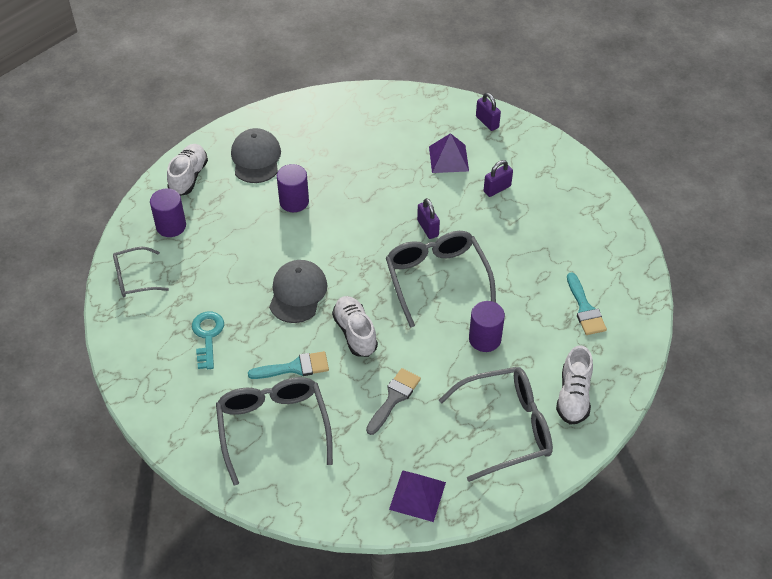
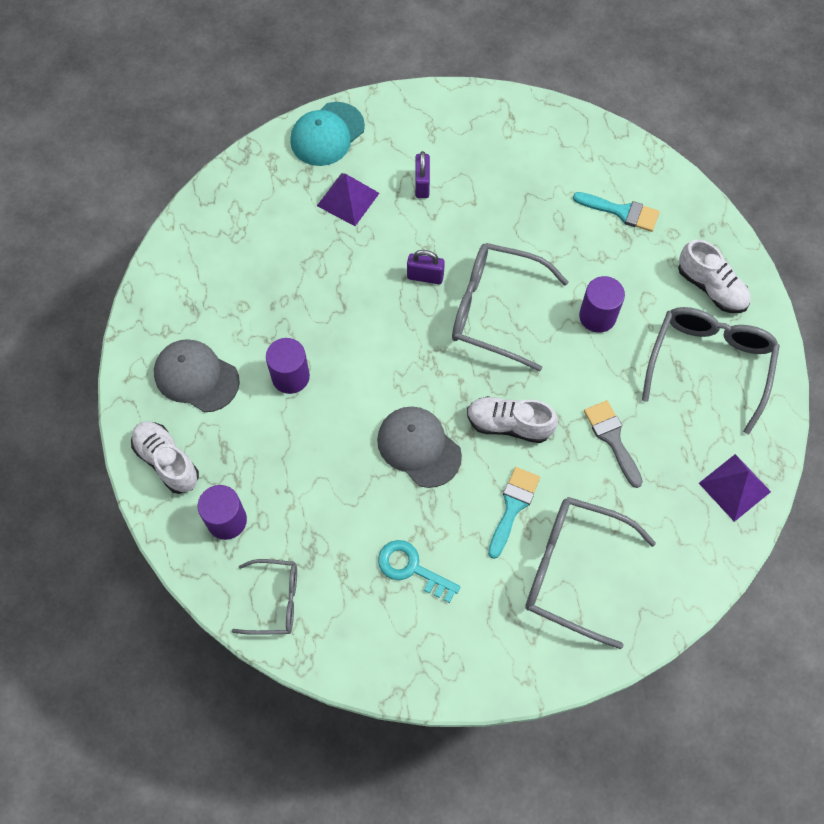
camera: 55 degrees left, 15 degrees up
(135, 278) = (274, 600): grey glasses -> grey glasses turned 105 degrees counterclockwise
(487, 122) = (327, 134): purple padlock -> turquoise cap

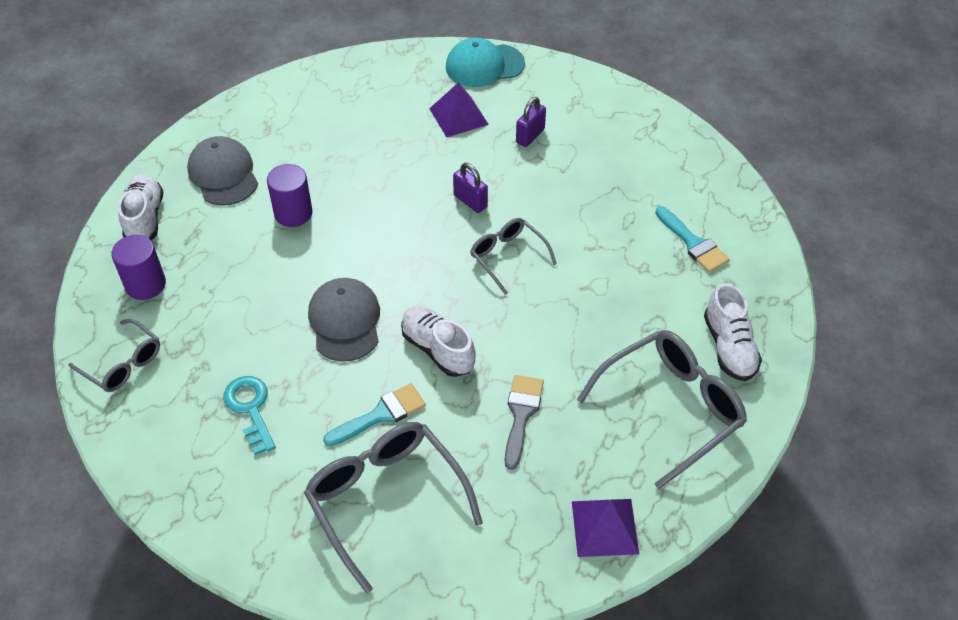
camera: 35 degrees right, 15 degrees down
(496, 310) = (508, 257): grey glasses -> grey glasses, size x0.58
(597, 316) = (596, 311): purple cylinder -> none

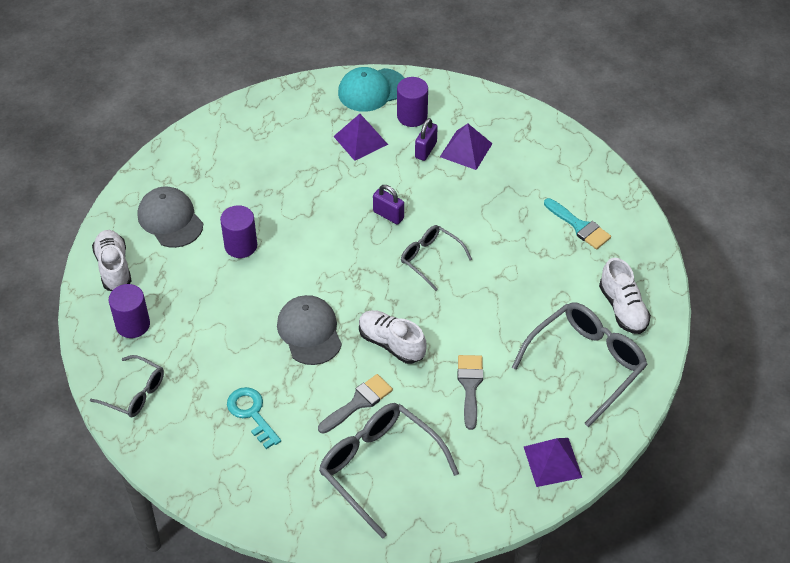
camera: 10 degrees left, 0 degrees up
(381, 414) = (358, 402): turquoise brush -> grey brush
(523, 98) = (412, 116): none -> purple cylinder
(576, 141) = (466, 150): none -> purple pyramid

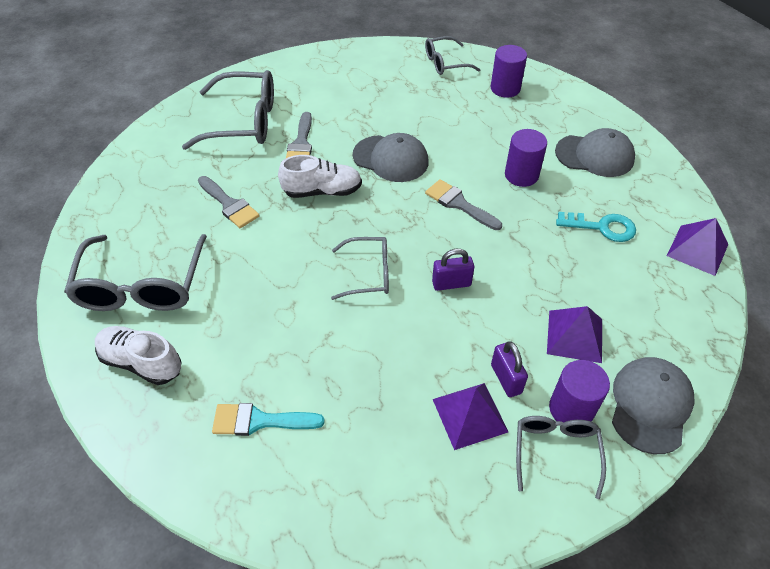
camera: 135 degrees right, 0 degrees up
(114, 268) = (571, 106): white shoe -> none
(252, 414) = (362, 96): turquoise key -> turquoise key (602, 227)
(312, 259) = (459, 204): none -> grey brush
(372, 90) = (650, 405): turquoise cap -> grey cap
(445, 108) = (556, 452): none -> grey glasses
(552, 462) = (116, 199): purple pyramid -> purple pyramid (697, 250)

